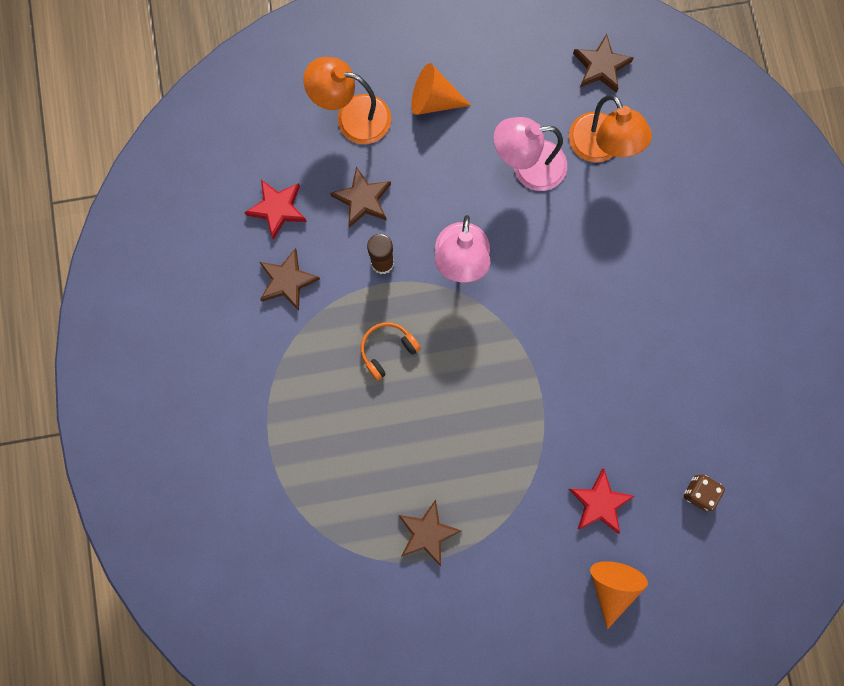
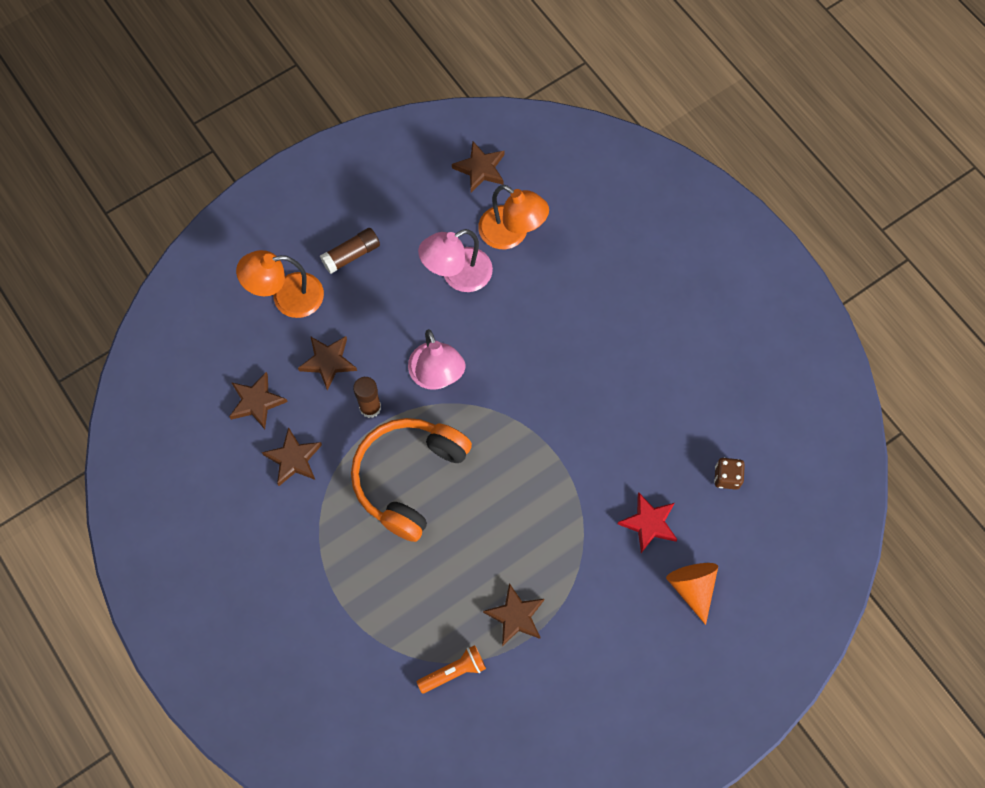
camera: 25 degrees left, 10 degrees down
(277, 209) = (256, 402): red star -> brown star
(344, 558) = (453, 672): none -> orange flashlight
(387, 350) = (408, 478): orange headphones -> orange headphones, size x2.21
(433, 101) = (351, 255): orange cone -> brown glue stick

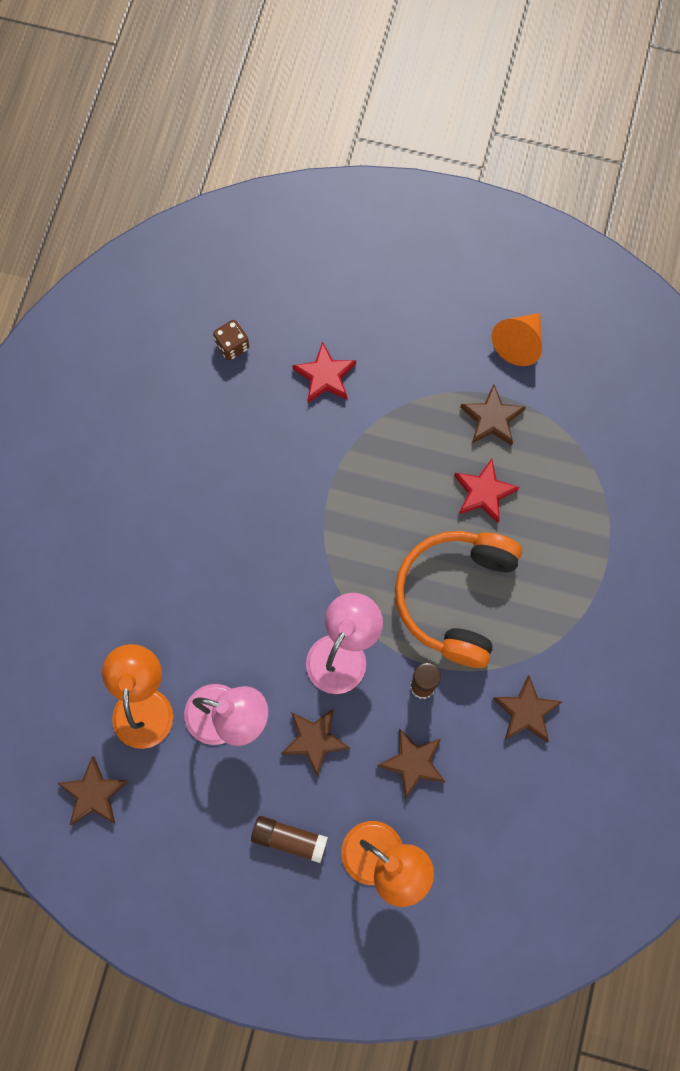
camera: 130 degrees left, 5 degrees up
(256, 402) = (506, 794): brown star -> brown star (314, 740)
(408, 478) = (456, 597): orange headphones -> orange headphones turned 120 degrees clockwise
(453, 672) = (577, 430): orange flashlight -> none
(465, 561) = (483, 492): none -> red star
(692, 587) = (350, 306): orange cone -> orange cone (519, 343)

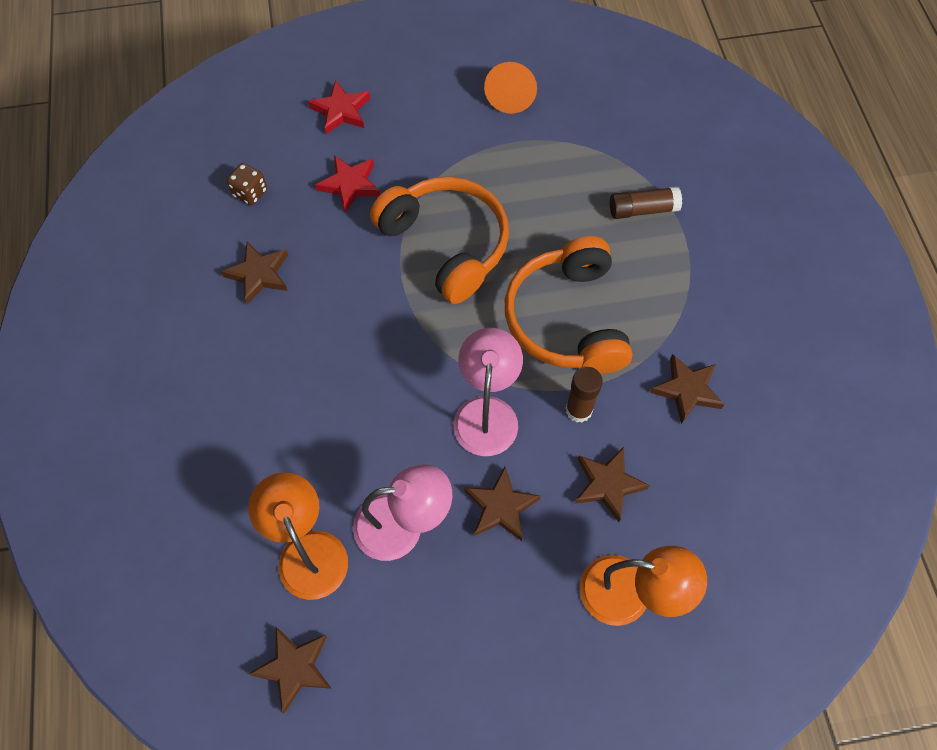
camera: 25 degrees left, 10 degrees down
(289, 839) = (524, 616): brown glue stick -> brown glue stick (643, 210)
(383, 475) = (446, 244): none -> orange headphones
(483, 492) = (544, 222): red star -> red star (341, 110)
(492, 418) = (519, 161): brown star -> brown star (259, 274)

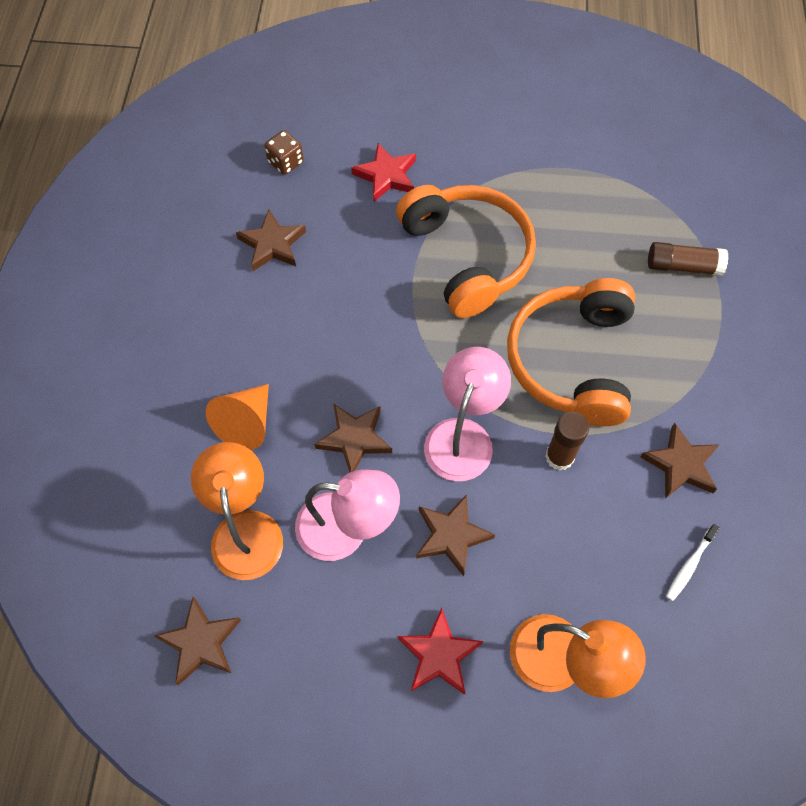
camera: 15 degrees right, 0 degrees up
(341, 110) = (397, 100): red star -> red star (439, 655)
(511, 96) = (574, 120): orange cone -> orange cone (246, 423)
(607, 484) = (569, 541): brown star -> brown star (354, 439)
(718, 478) = (690, 565): none -> white toothbrush

